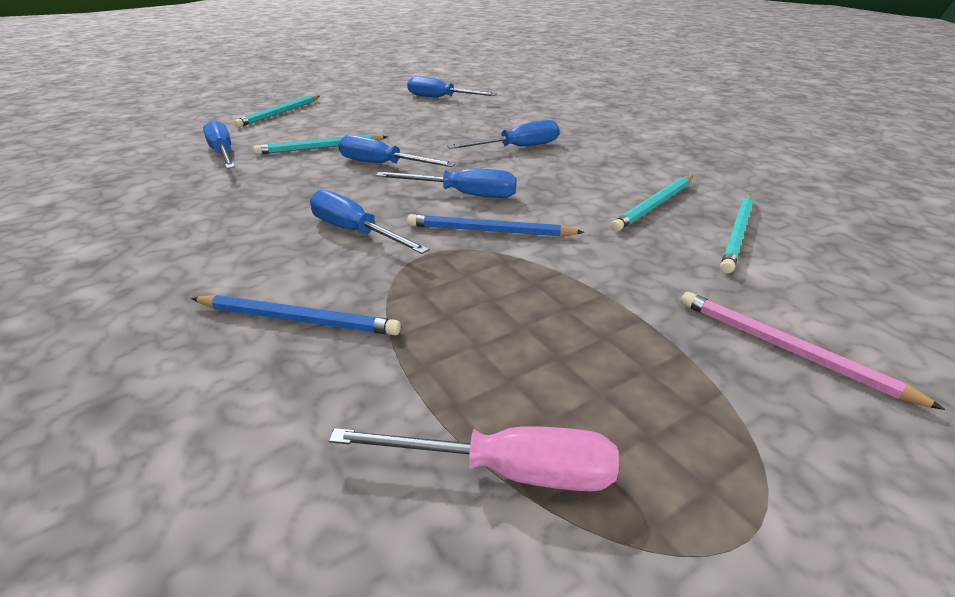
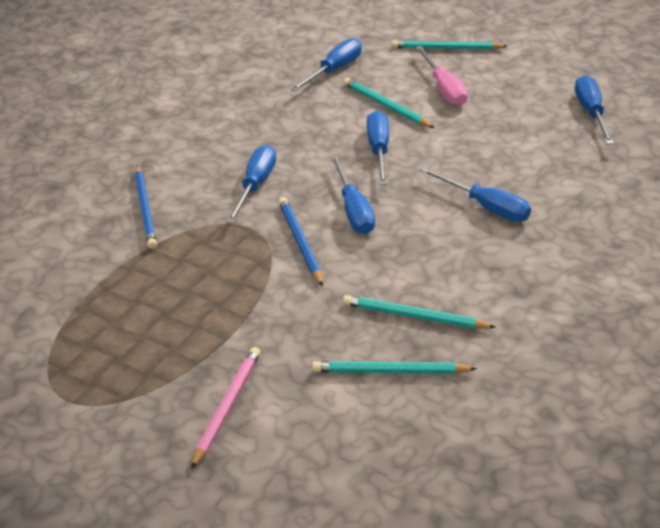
camera: 65 degrees right, 5 degrees up
(507, 471) = (71, 318): pink screwdriver -> pink screwdriver (444, 89)

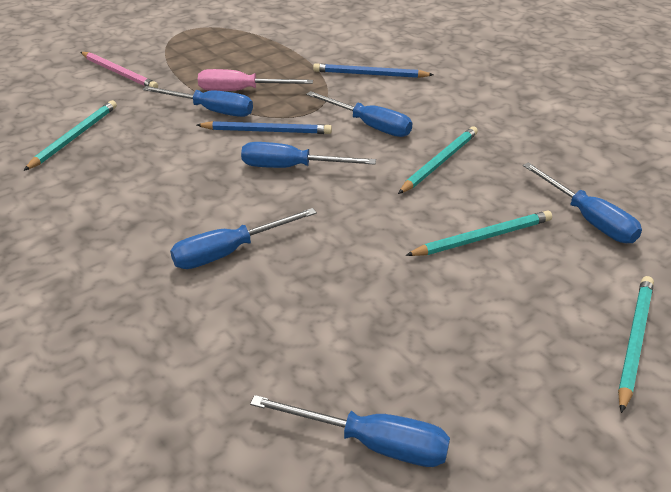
camera: 110 degrees right, 0 degrees up
(379, 150) = (387, 208): blue screwdriver -> blue screwdriver (211, 110)
(414, 316) = (119, 163): turquoise pencil -> turquoise pencil (439, 162)
(444, 89) = (508, 300): pink screwdriver -> pink screwdriver (241, 91)

